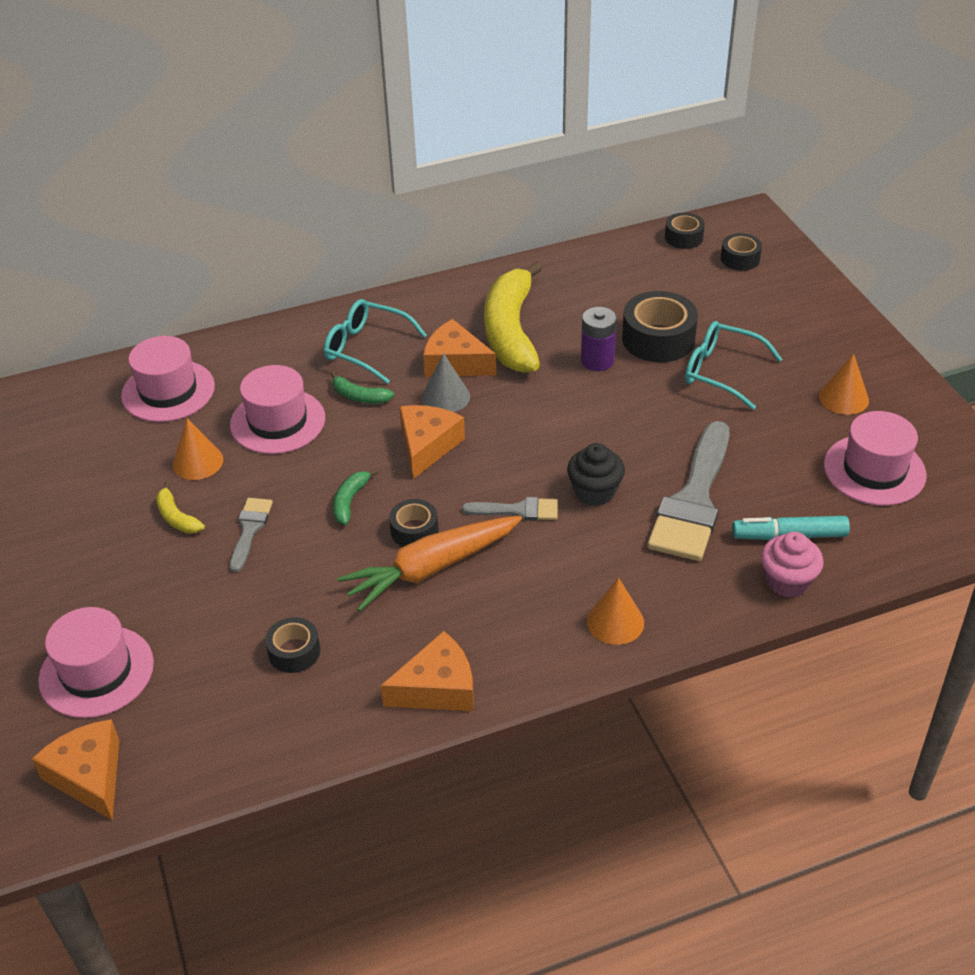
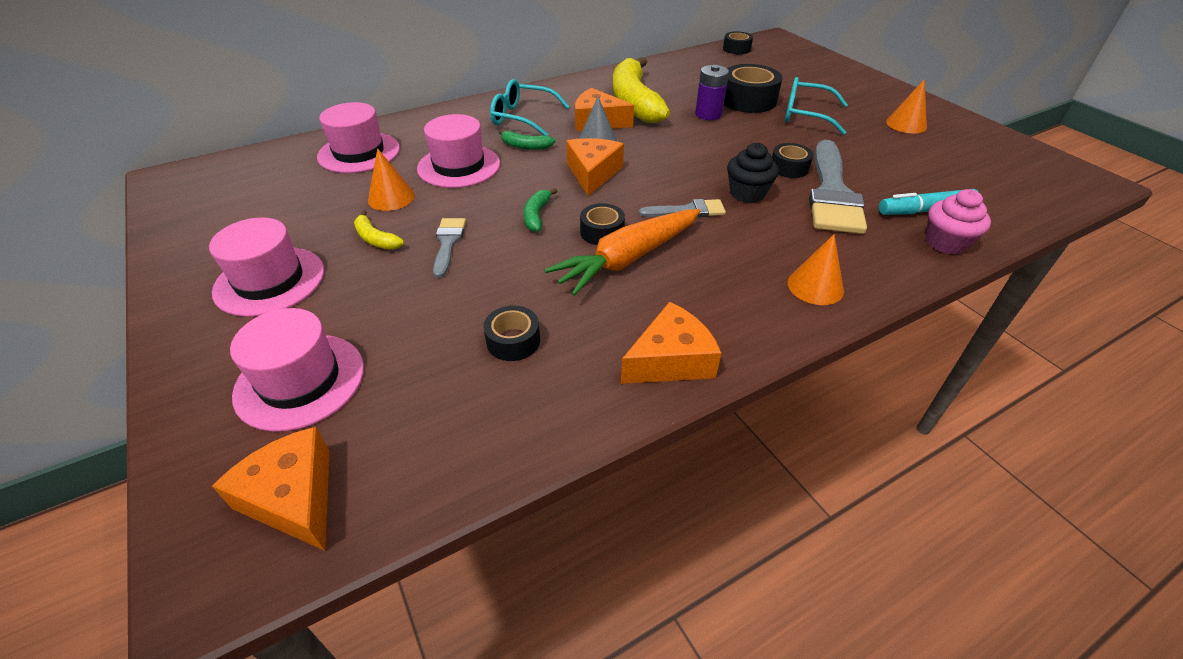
camera: 10 degrees left, 0 degrees up
(740, 258) = (782, 57): black tape -> black tape (789, 168)
(874, 470) = (960, 164): pink hat -> pink hat (270, 281)

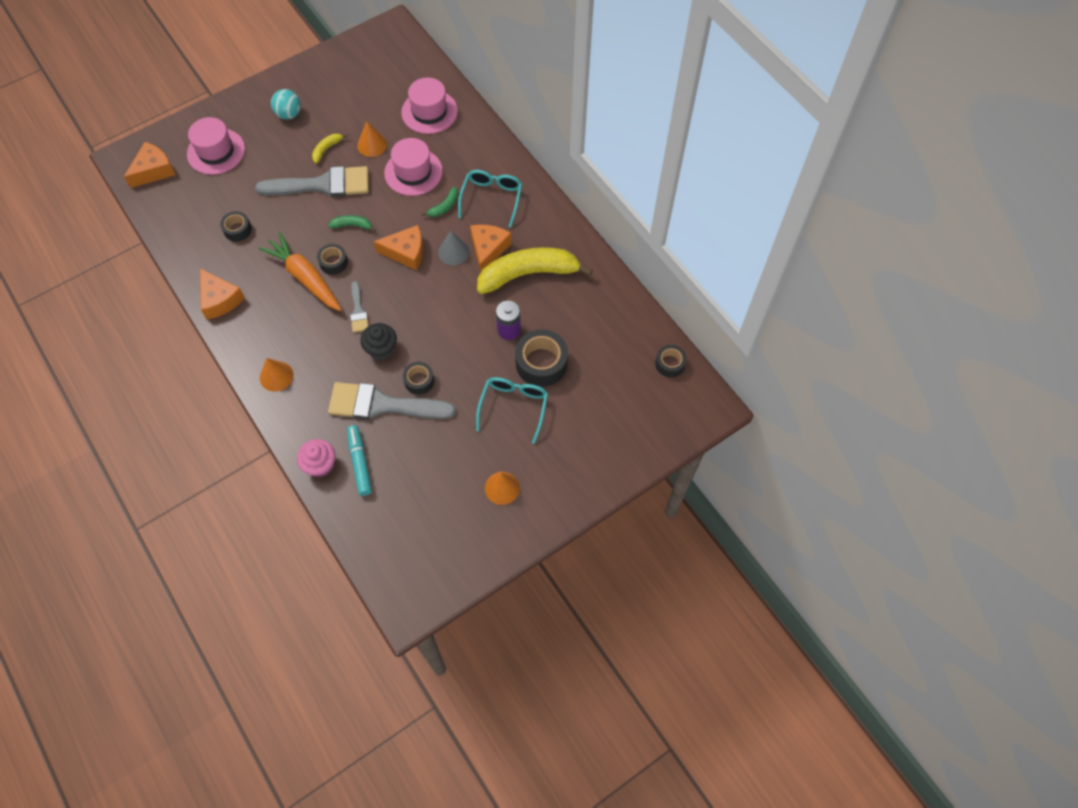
camera: 85 degrees right, 20 degrees up
(270, 281) = (289, 114): pink hat -> turquoise ball
(448, 243) = (322, 185): grey brush -> grey brush, size x2.04
(525, 146) = (444, 207): green banana -> green banana turned 150 degrees counterclockwise

